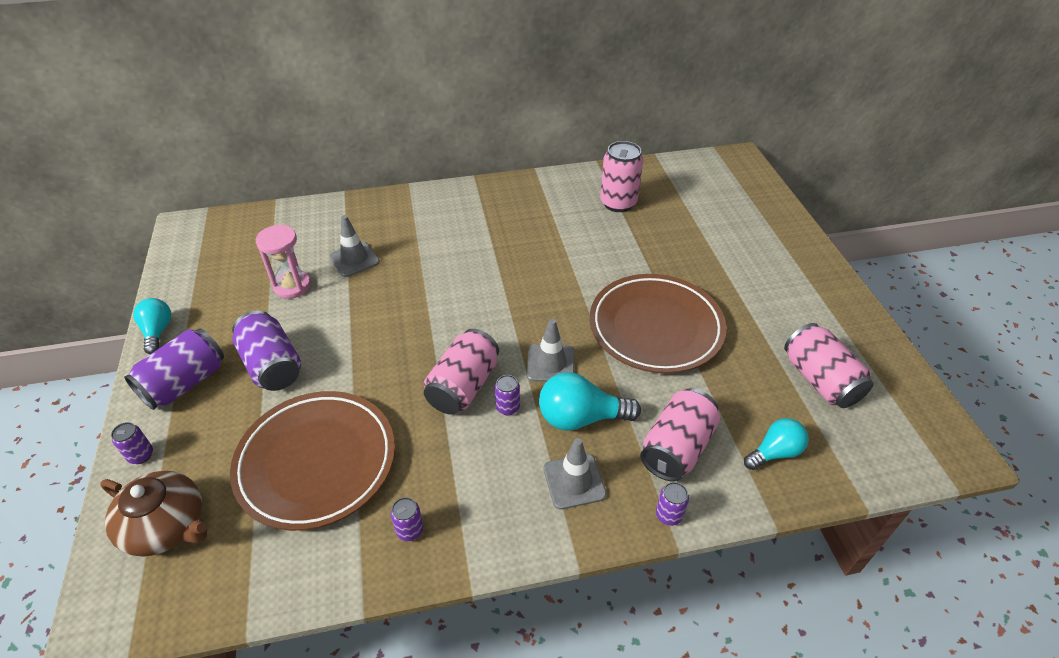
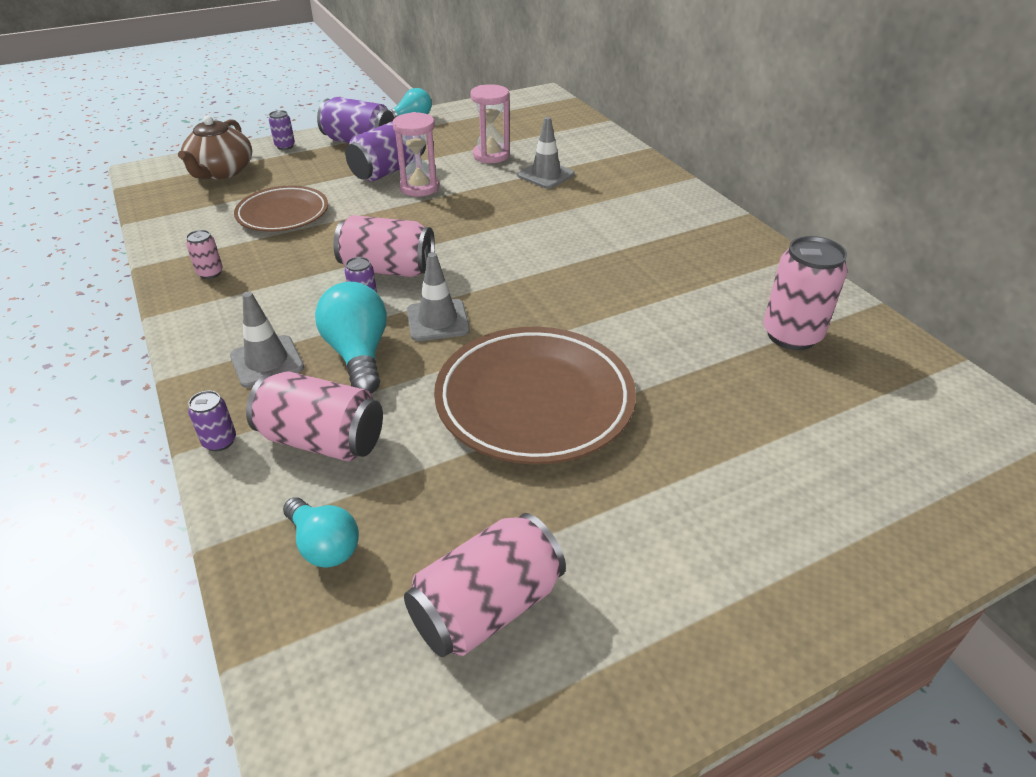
camera: 75 degrees right, 5 degrees down
(316, 462) = (283, 214): brown plate -> brown plate, size x0.63
(325, 346) = (419, 187): none -> pink hourglass
(410, 530) = (210, 273): purple can -> pink can

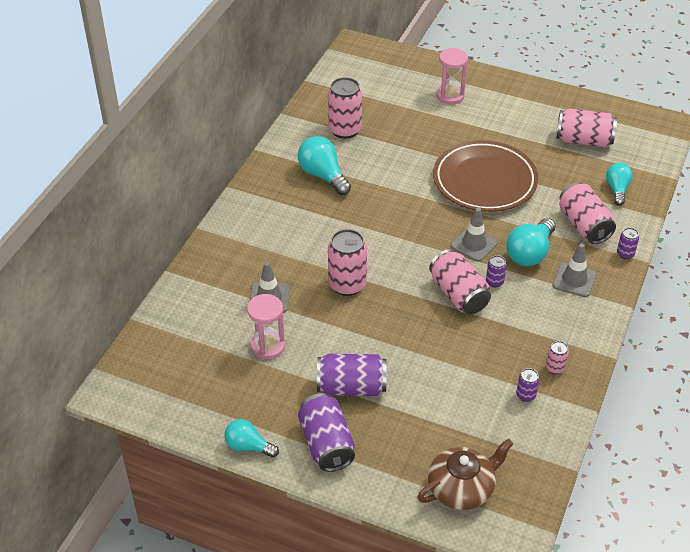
camera: 130 degrees left, 5 degrees up
(283, 214) = (466, 393): brown plate -> none
(285, 146) = (383, 488): purple can -> purple can (525, 395)
(419, 187) = (356, 350): pink hourglass -> pink hourglass (450, 96)
(503, 216) = (347, 284): none -> pink can
(702, 276) = (323, 175): none -> turquoise light bulb

